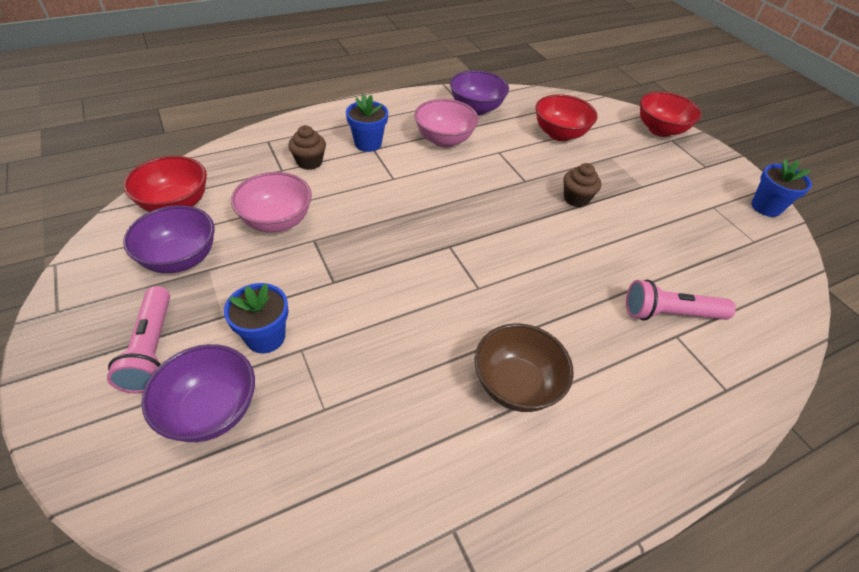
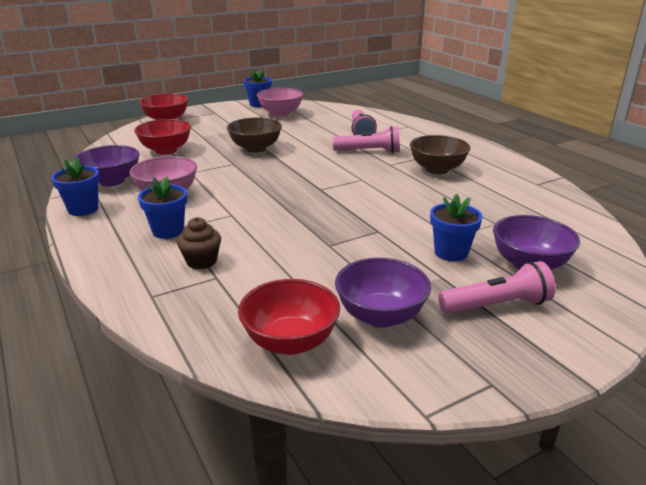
camera: 90 degrees left, 20 degrees down
(277, 221) = (307, 267): pink bowl -> pink bowl (280, 113)
(418, 100) = (83, 209): none -> blue flower pot
(576, 198) = (255, 148): brown cupcake -> brown bowl
(582, 310) = (369, 151): none -> pink flashlight

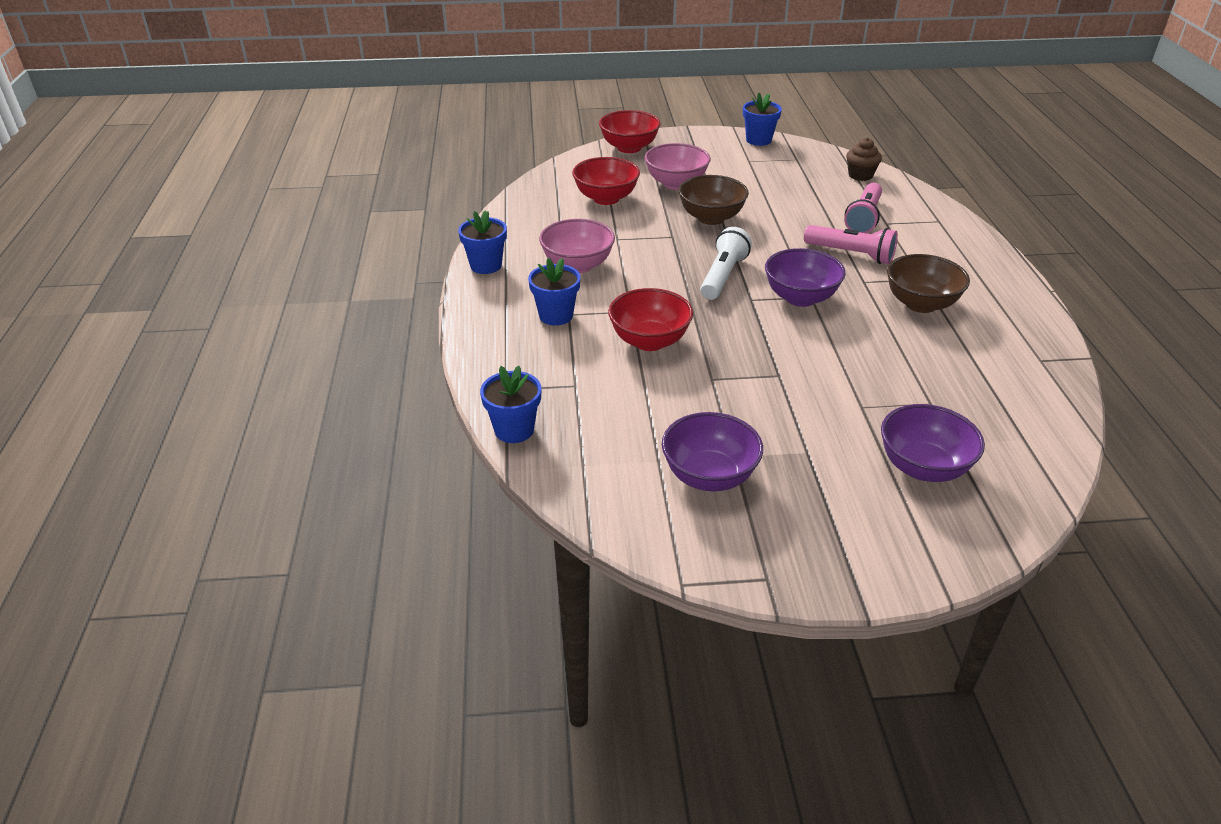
camera: 25 degrees right, 10 degrees up
(111, 181) = (528, 233): purple bowl -> purple bowl (800, 298)
(201, 261) = (570, 362): brown cupcake -> brown cupcake (860, 175)
(280, 113) = (777, 163): pink bowl -> pink bowl (676, 183)
(289, 179) = (723, 276): none -> white flashlight
(290, 341) = (606, 475): red bowl -> red bowl (649, 341)
(451, 252) = (842, 426): blue flower pot -> blue flower pot (514, 430)
(496, 305) = (841, 503): pink flashlight -> none

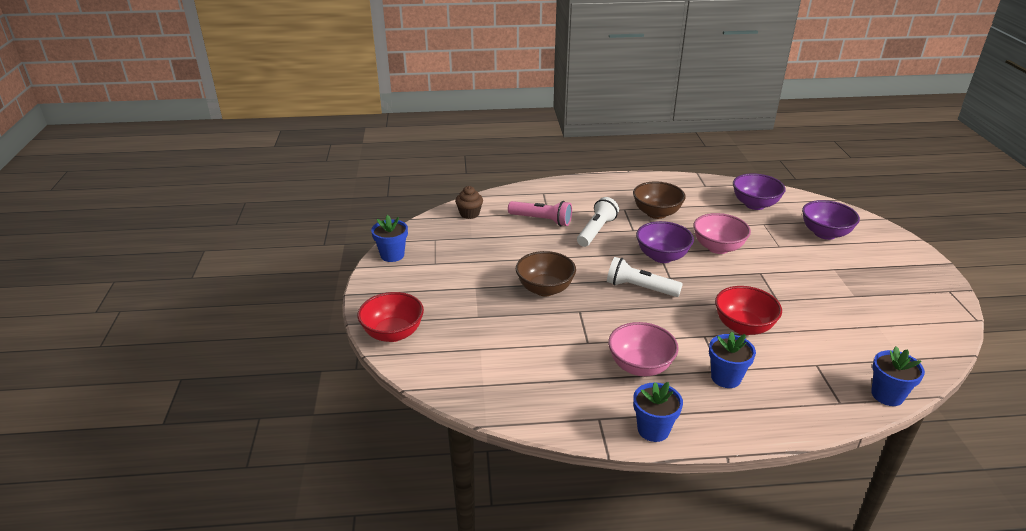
camera: 90 degrees left, 5 degrees down
(606, 198) = (508, 349): red bowl -> none
(676, 183) = (478, 305): pink bowl -> pink bowl (718, 247)
(709, 476) = (879, 306): purple bowl -> purple bowl (754, 204)
(851, 254) = (596, 231): pink flashlight -> white flashlight

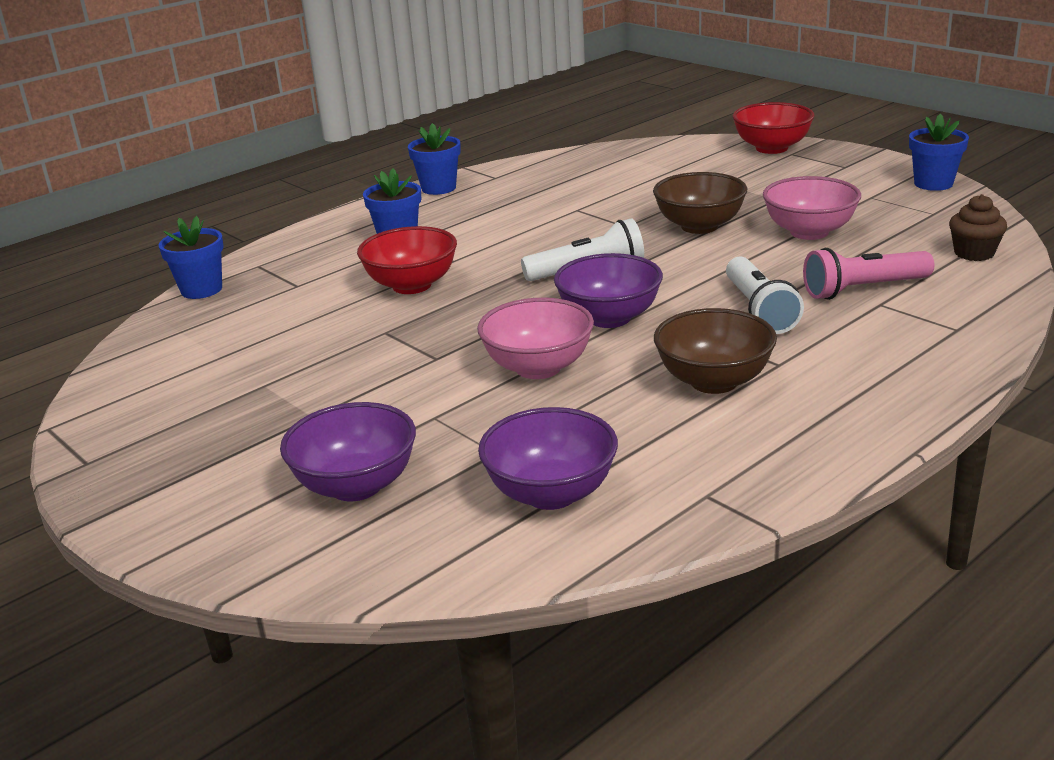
camera: 145 degrees right, 5 degrees down
(640, 366) = (498, 214): pink bowl -> pink bowl (809, 232)

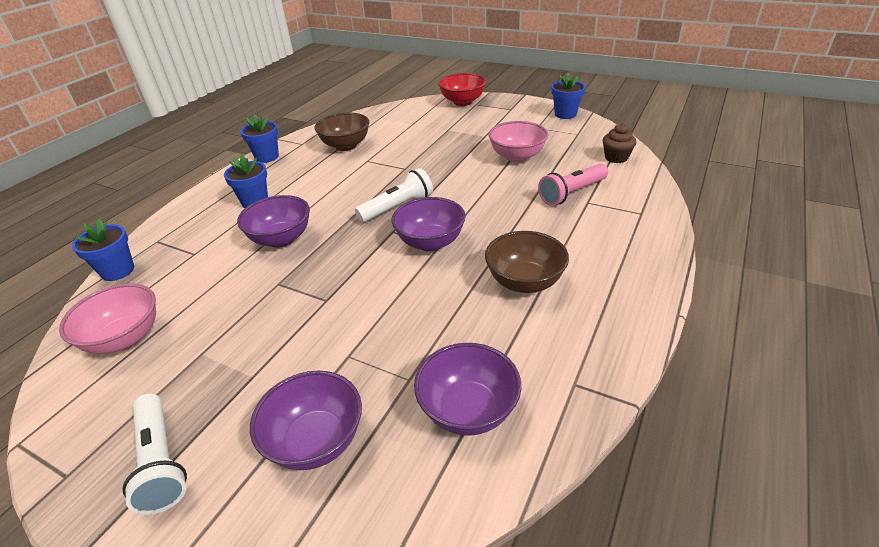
camera: 20 degrees left, 10 degrees up
(412, 285) = (281, 239): red bowl -> purple bowl
(538, 368) = (403, 294): pink bowl -> pink bowl (125, 338)
(699, 226) = (450, 162): brown bowl -> brown bowl (346, 146)
(759, 310) = (520, 219): white flashlight -> white flashlight (161, 461)

